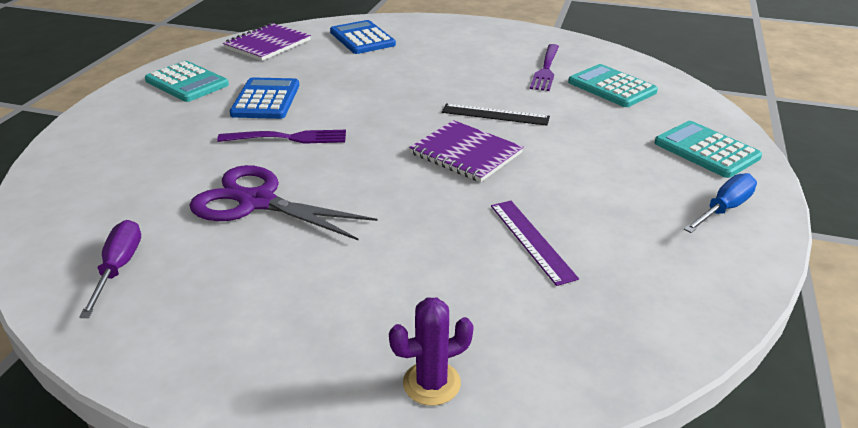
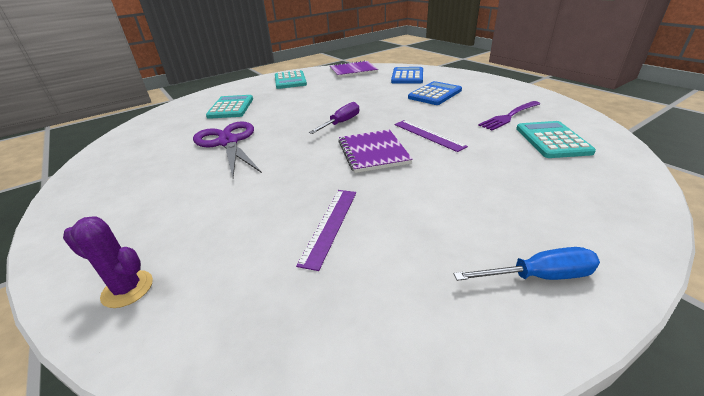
camera: 40 degrees right, 0 degrees up
(118, 268) = (133, 152): purple screwdriver -> purple screwdriver (341, 123)
(266, 100) = (311, 95): blue calculator -> blue calculator (435, 94)
(288, 138) = (292, 116): purple fork -> none
(495, 114) = (428, 135): black ruler -> purple ruler
(706, 150) = (588, 216): turquoise calculator -> turquoise calculator (231, 107)

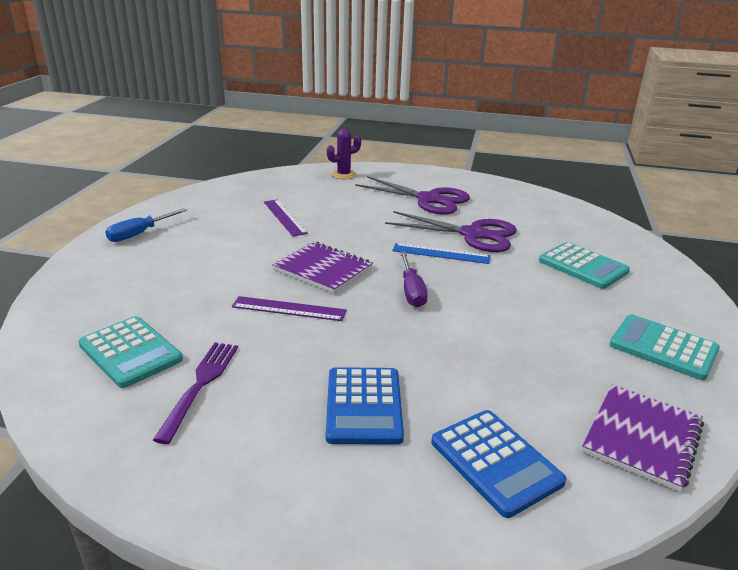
camera: 135 degrees right, 5 degrees down
(166, 188) = (429, 199): none -> purple scissors
(278, 137) = (441, 253): none -> blue ruler

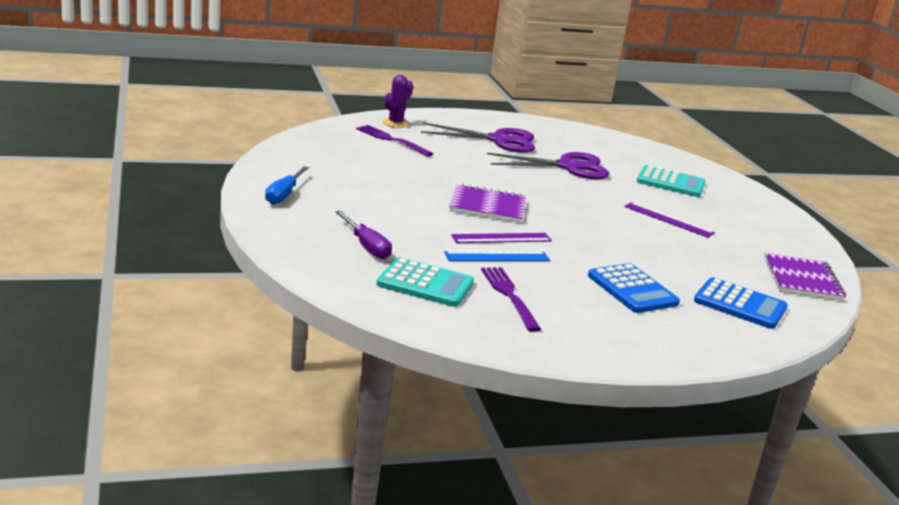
camera: 30 degrees left, 5 degrees down
(284, 217) = (396, 167): purple ruler -> purple ruler (668, 219)
(317, 190) = (391, 140): none -> purple fork
(411, 291) = (574, 214): purple screwdriver -> purple screwdriver (366, 246)
(441, 253) = (562, 184): blue ruler -> blue ruler (497, 256)
(663, 348) = (769, 229): turquoise calculator -> none

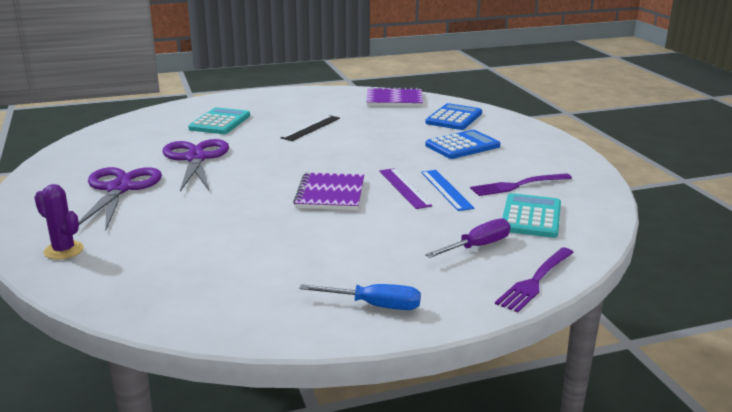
camera: 90 degrees left, 0 degrees up
(391, 140) = (137, 250): purple fork -> purple fork (535, 281)
(668, 219) = (311, 128): purple ruler -> black ruler

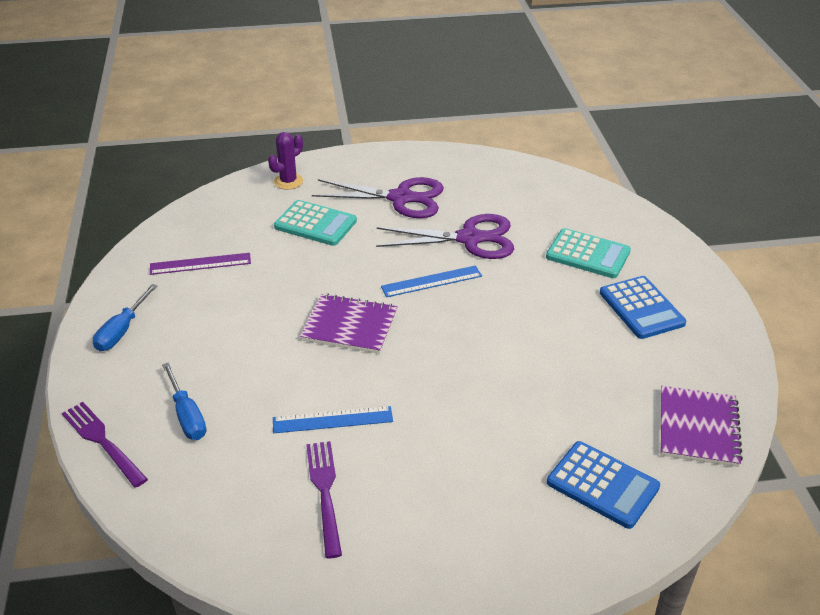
camera: 100 degrees right, 15 degrees up
(261, 168) = (431, 281): none -> blue ruler
(311, 128) = (563, 327): black ruler -> none
(404, 188) = (348, 384): purple ruler -> purple ruler (200, 264)
(462, 146) = (476, 468): blue calculator -> blue calculator (641, 308)
(477, 246) = (187, 415): purple screwdriver -> blue screwdriver
(531, 217) = (233, 479): turquoise calculator -> turquoise calculator (315, 224)

